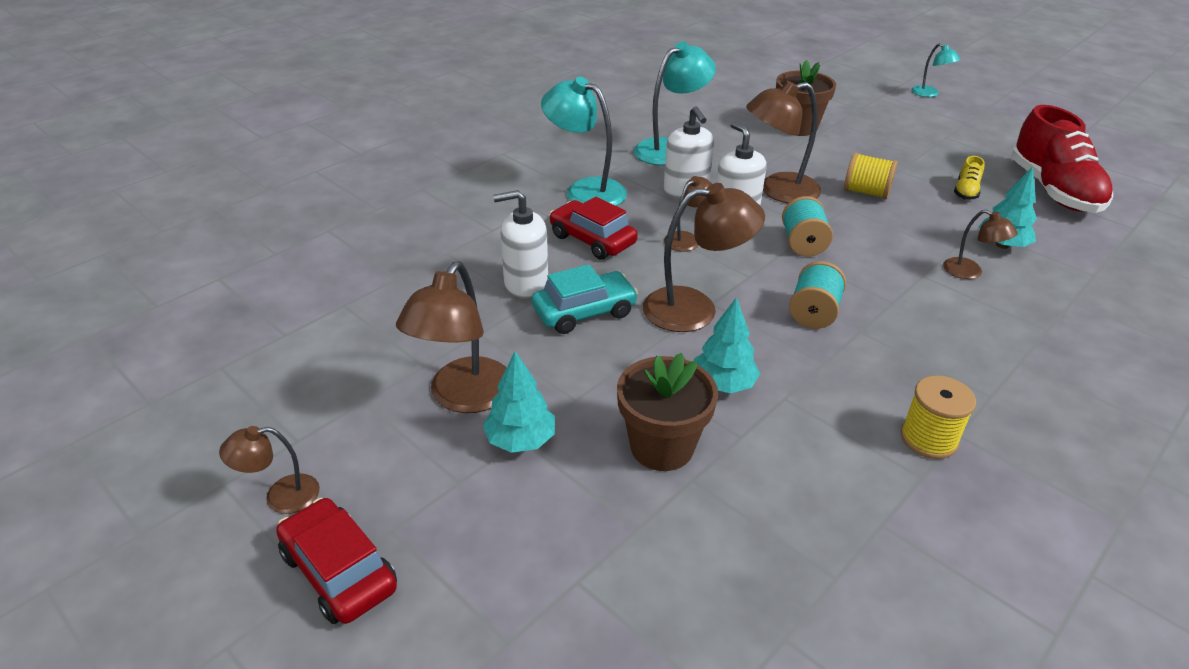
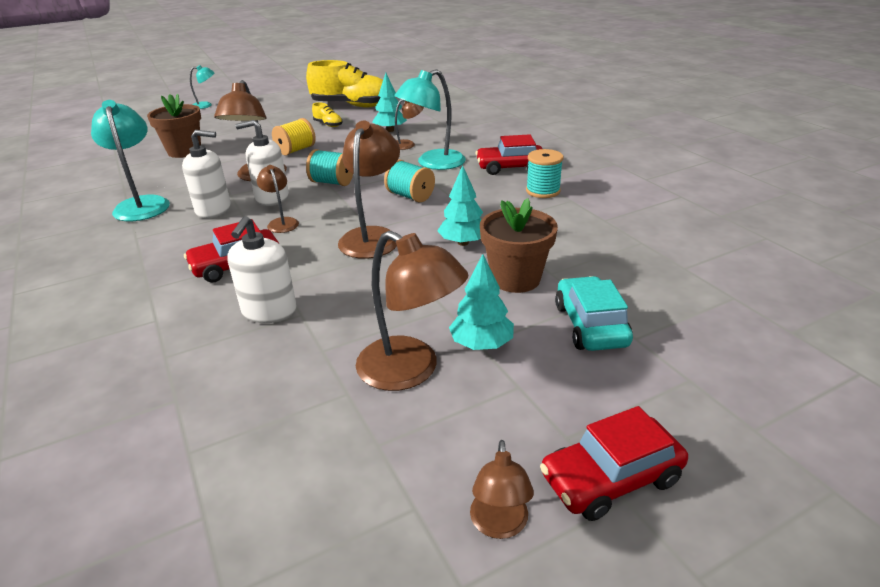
camera: 70 degrees left, 5 degrees down
(584, 312) = (337, 286): turquoise car -> turquoise car (590, 325)
(585, 190) = (152, 256): turquoise lamp -> turquoise lamp (433, 163)
(928, 439) = (543, 191): yellow spool -> turquoise spool
(983, 390) = (510, 167): none -> red car
(1053, 190) = (352, 106): red shoe -> yellow shoe

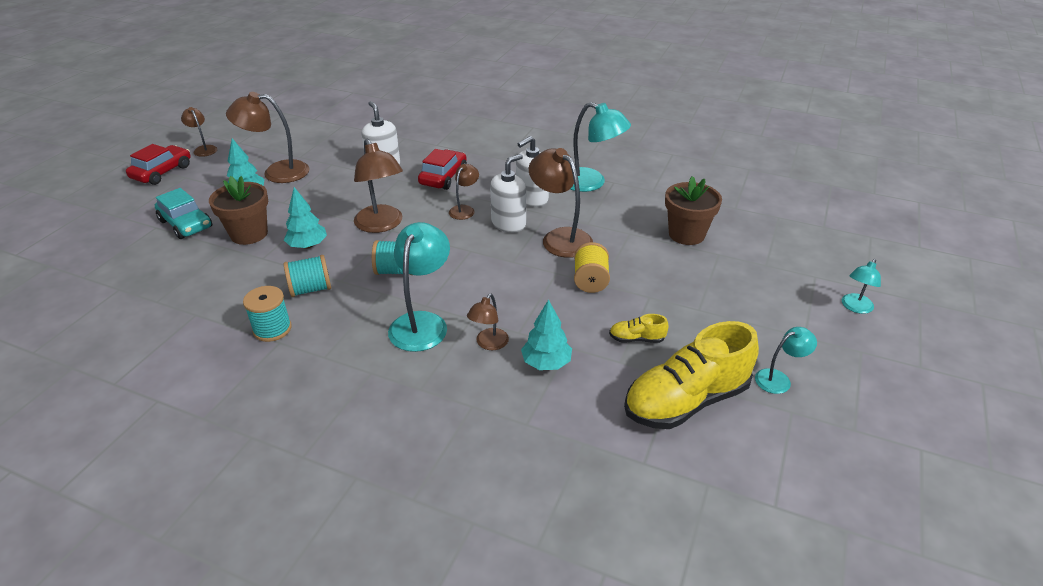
camera: 140 degrees right, 5 degrees up
(281, 222) = (464, 209): brown lamp -> brown lamp turned 90 degrees counterclockwise
(300, 100) = (779, 379): none -> turquoise lamp
(332, 182) = (486, 257): turquoise spool -> turquoise spool (310, 289)
(510, 167) = (330, 353): red car -> none

